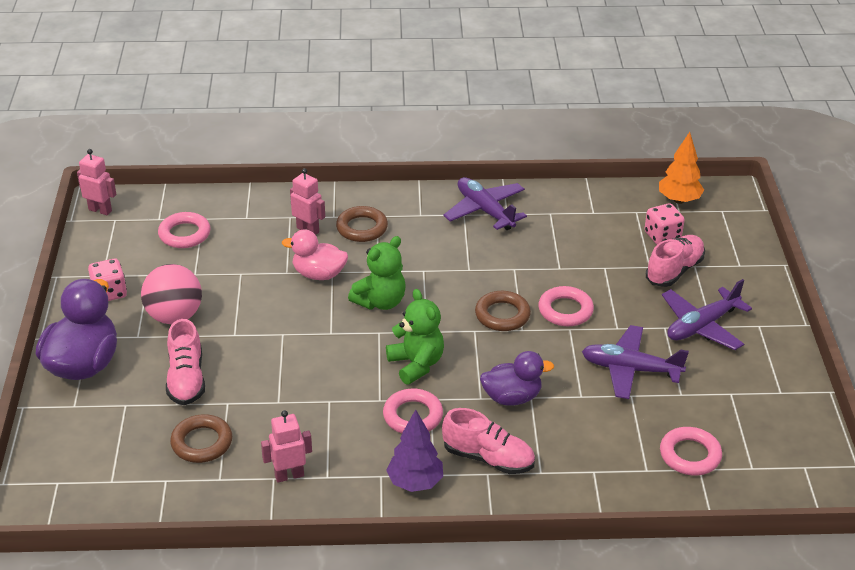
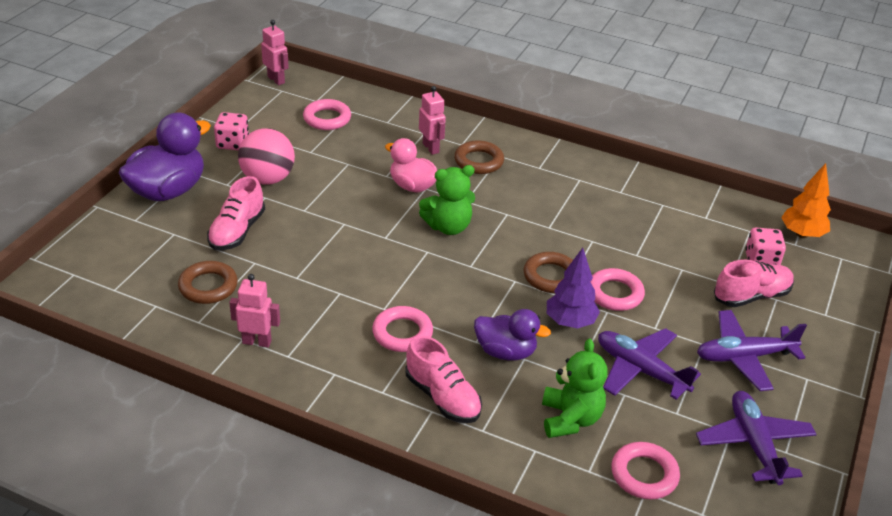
camera: 25 degrees right, 0 degrees up
(415, 482) = (360, 392): purple tree -> purple tree (570, 322)
(416, 364) = (439, 290): green teddy bear -> green teddy bear (570, 419)
(485, 210) = (601, 183): purple plane -> purple plane (754, 444)

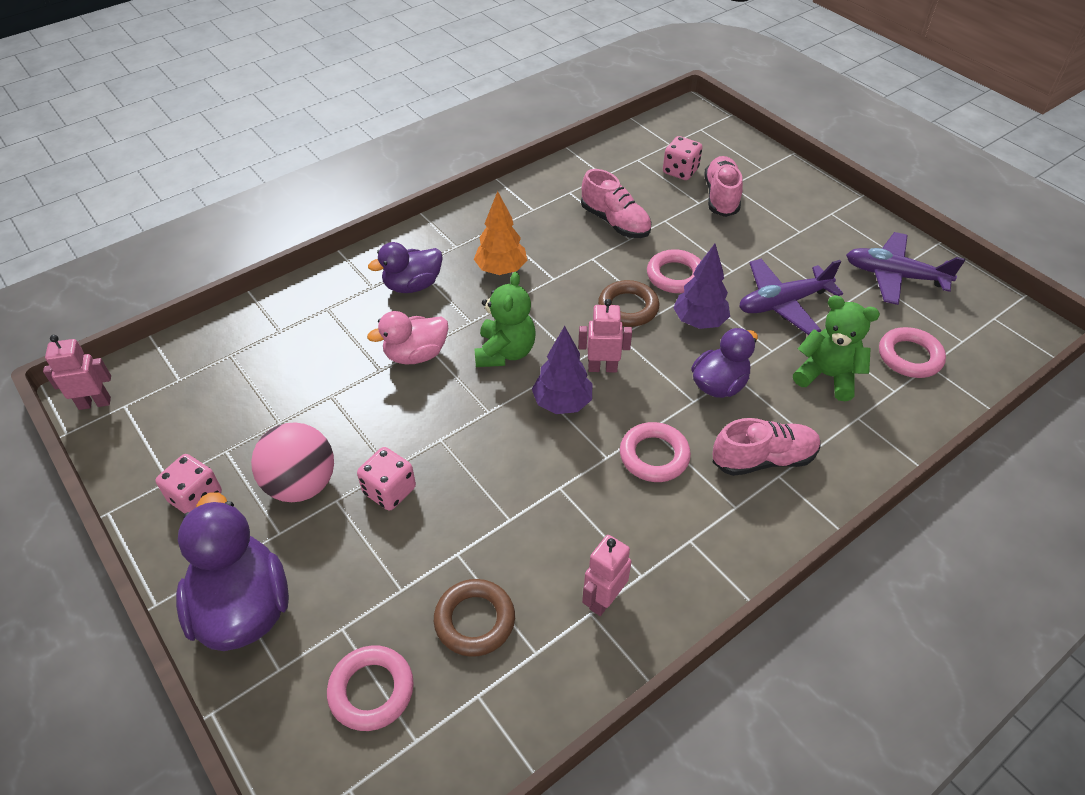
camera: 60 degrees left, 10 degrees up
(237, 231) = (385, 553): pink shoe -> pink shoe (615, 222)
(286, 216) = (389, 490): none -> pink dice
(327, 118) = (226, 382): pink ring -> pink ring (371, 690)
(419, 270) = (562, 403): none -> purple tree
(431, 148) = (359, 313): pink robot -> pink robot (602, 368)
(478, 161) = (412, 285): brown ring -> purple duck
(744, 357) = (793, 235): purple plane -> none
(802, 234) = (660, 134): orange tree -> orange tree (501, 270)

